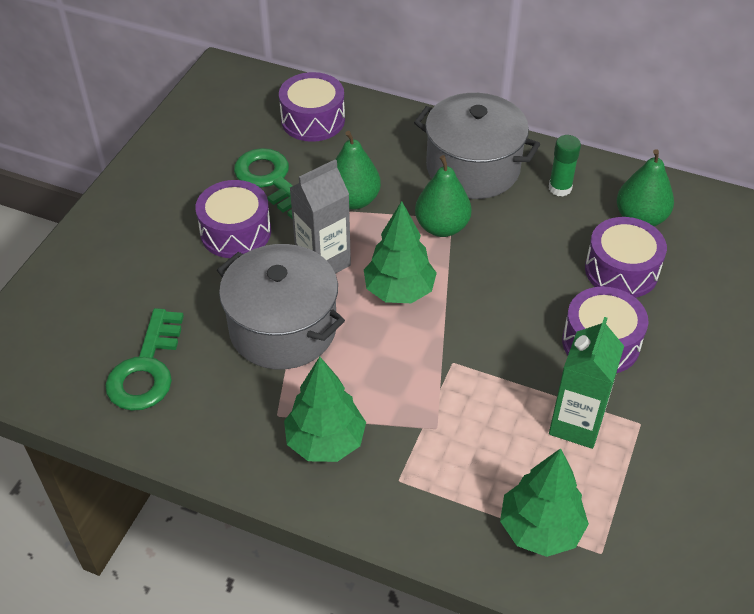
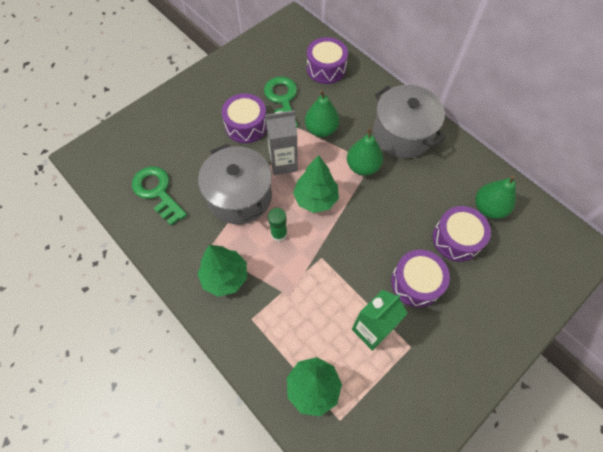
camera: 25 degrees right, 15 degrees up
(146, 369) = (157, 192): green key -> green key turned 105 degrees clockwise
(560, 188) = (449, 167): green glue stick -> green glue stick (279, 234)

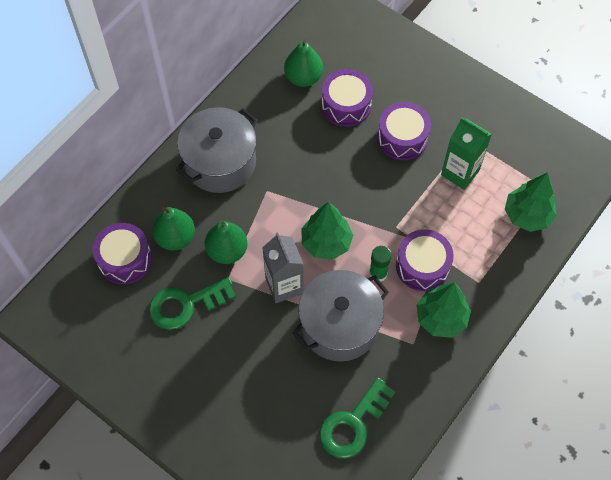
camera: 100 degrees left, 0 degrees up
(246, 125) = (234, 340): purple drum -> purple drum (422, 266)
(362, 166) = (273, 199): green pear -> green pear (175, 237)

